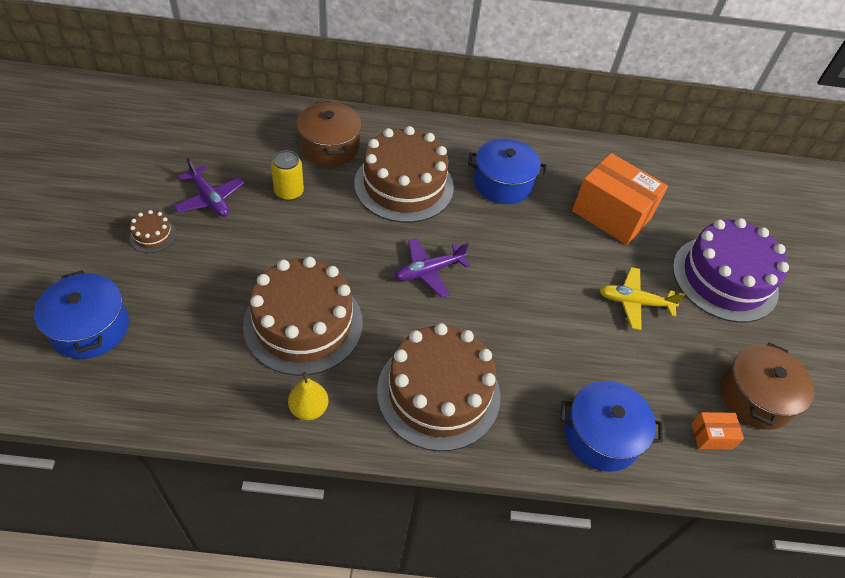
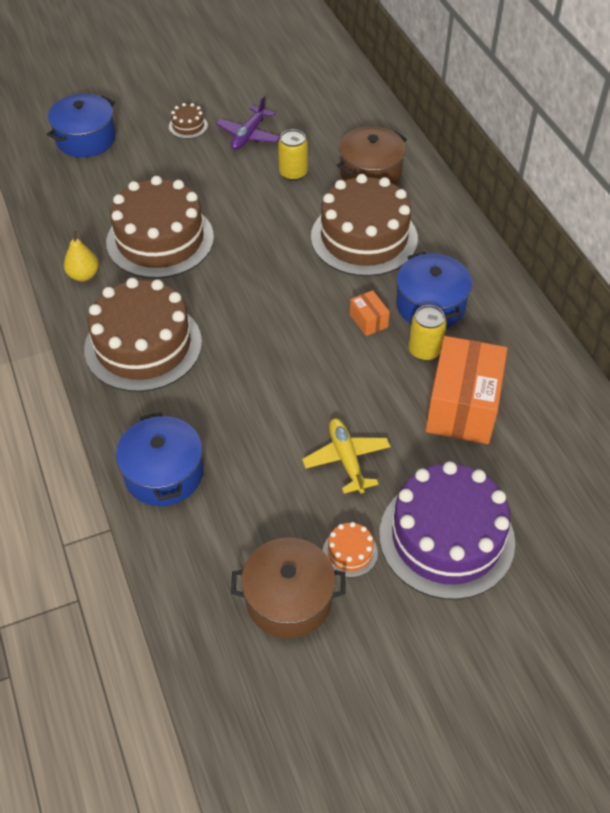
camera: 70 degrees right, 0 degrees up
(429, 271) = (271, 292): purple plane -> none
(547, 208) = (424, 350): none -> yellow can
(711, 436) = (214, 566): orange box -> orange box (368, 321)
(722, 340) = (350, 552): none -> orange cake

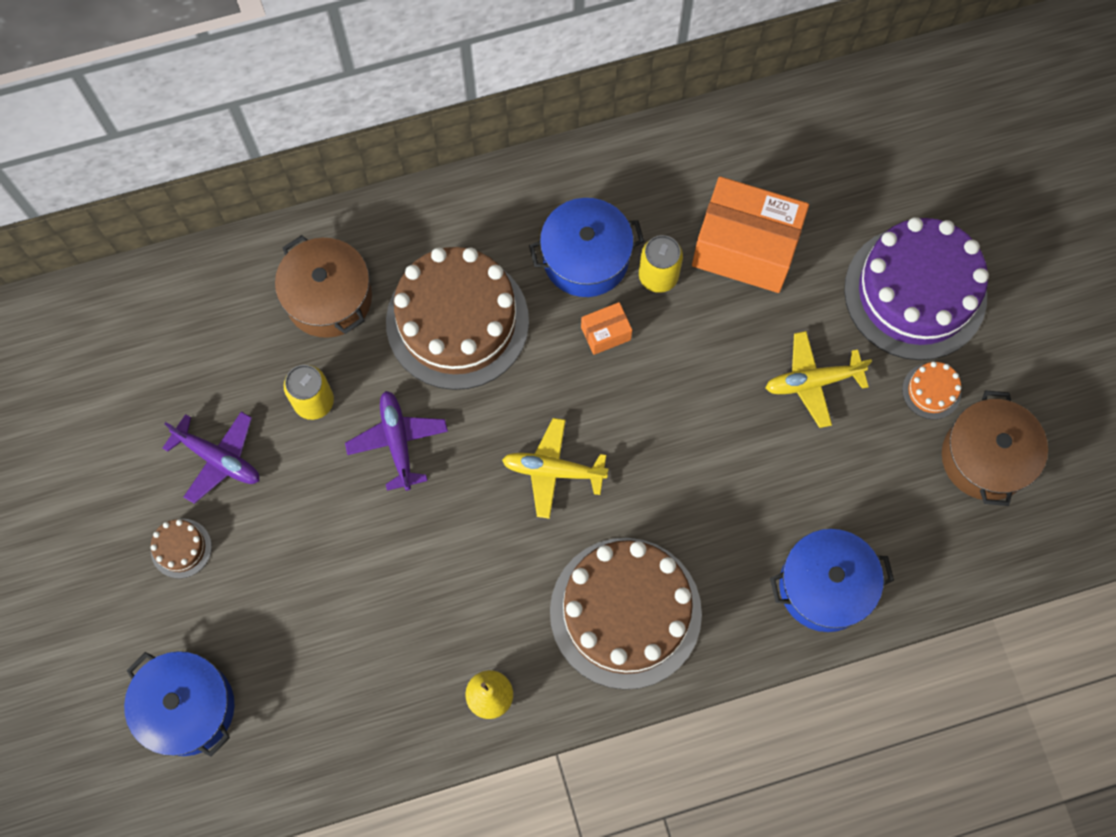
camera: 85 degrees left, 20 degrees up
(160, 239) = (430, 591): brown cake -> none
(253, 297) = (553, 471): none -> yellow plane
(268, 215) = (397, 441): none -> purple plane

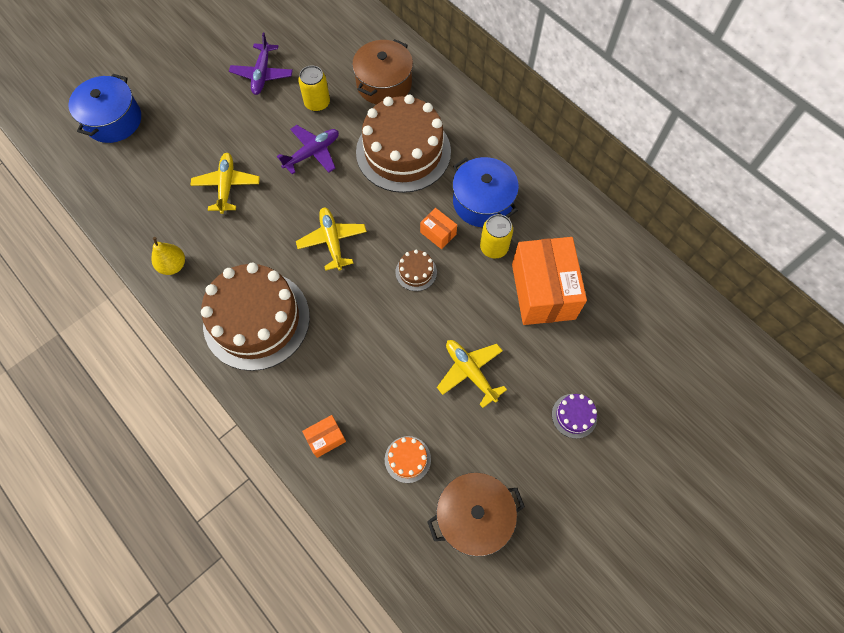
camera: 65 degrees right, 5 degrees down
(181, 548) = (203, 79): brown cake -> brown cake (416, 272)
(394, 579) = (227, 186): none -> yellow plane
(824, 586) = (326, 438): blue pot -> orange box
(915, 293) = (574, 416): purple cake -> purple cake, size x0.40
(931, 391) = (505, 456): orange cake -> orange cake (407, 459)

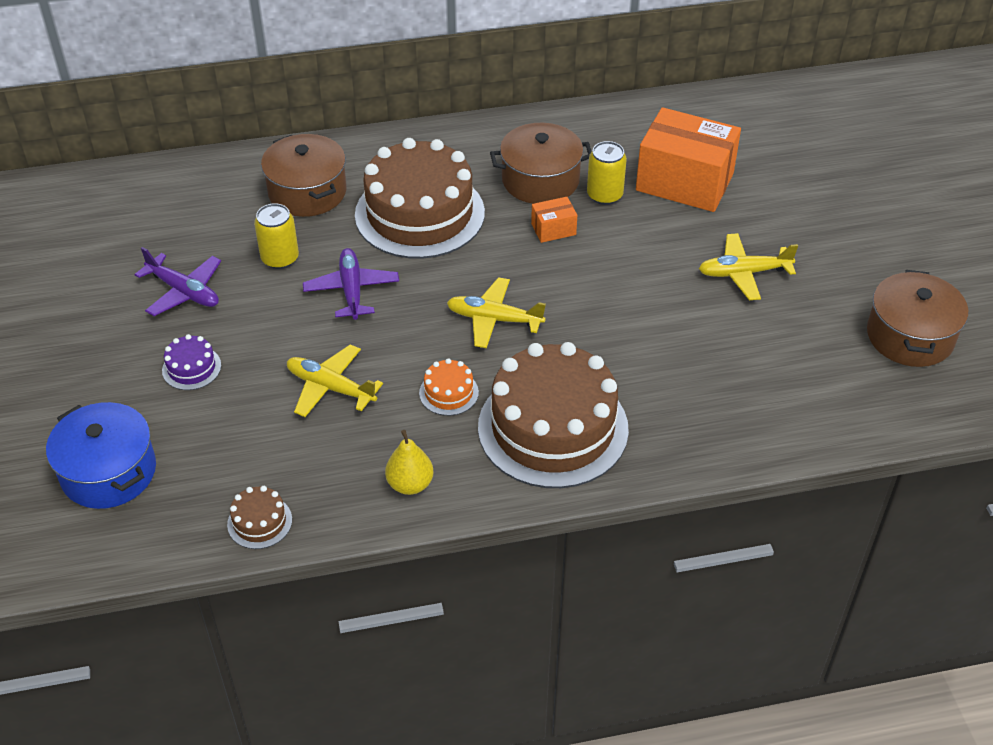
camera: 60 degrees left, 20 degrees down
(326, 438) = (752, 421): orange box -> none
(407, 459) = (817, 362): orange cake -> orange cake (449, 392)
(416, 272) = (590, 266): brown cake -> brown cake (259, 522)
(482, 202) = (540, 180): blue pot -> brown pot
(574, 416) = (839, 219): purple cake -> purple cake (191, 368)

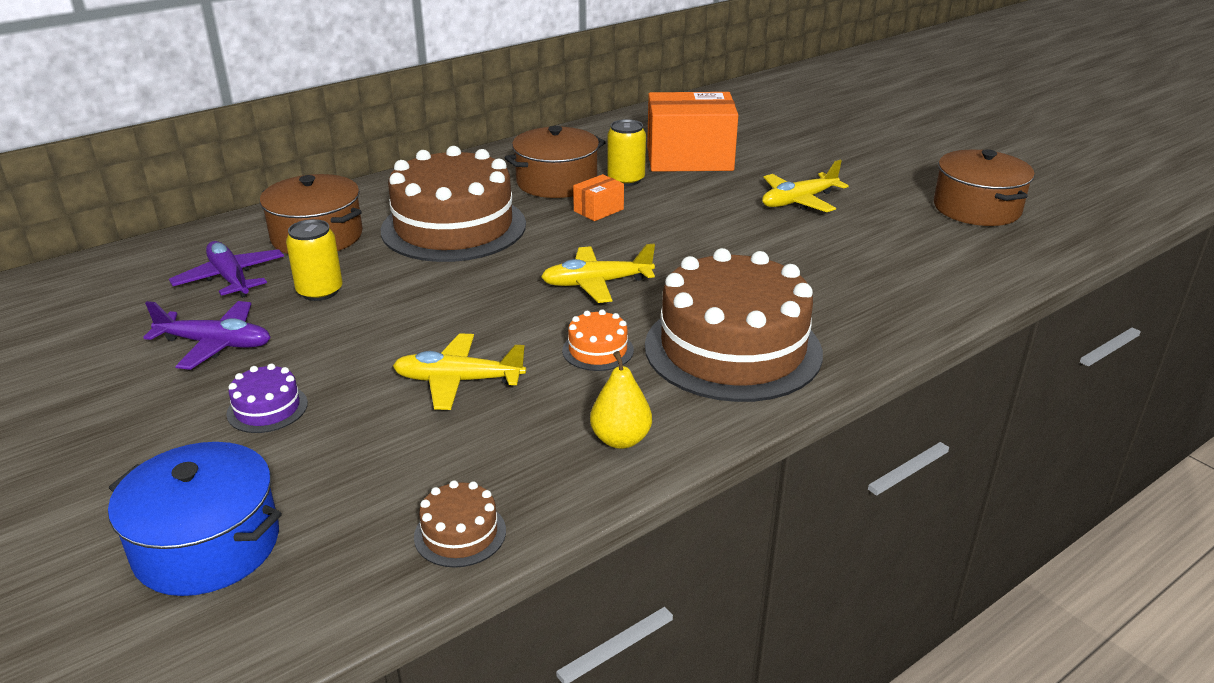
camera: 25 degrees left, 15 degrees down
(351, 290) = (422, 297): purple plane -> purple plane (230, 278)

